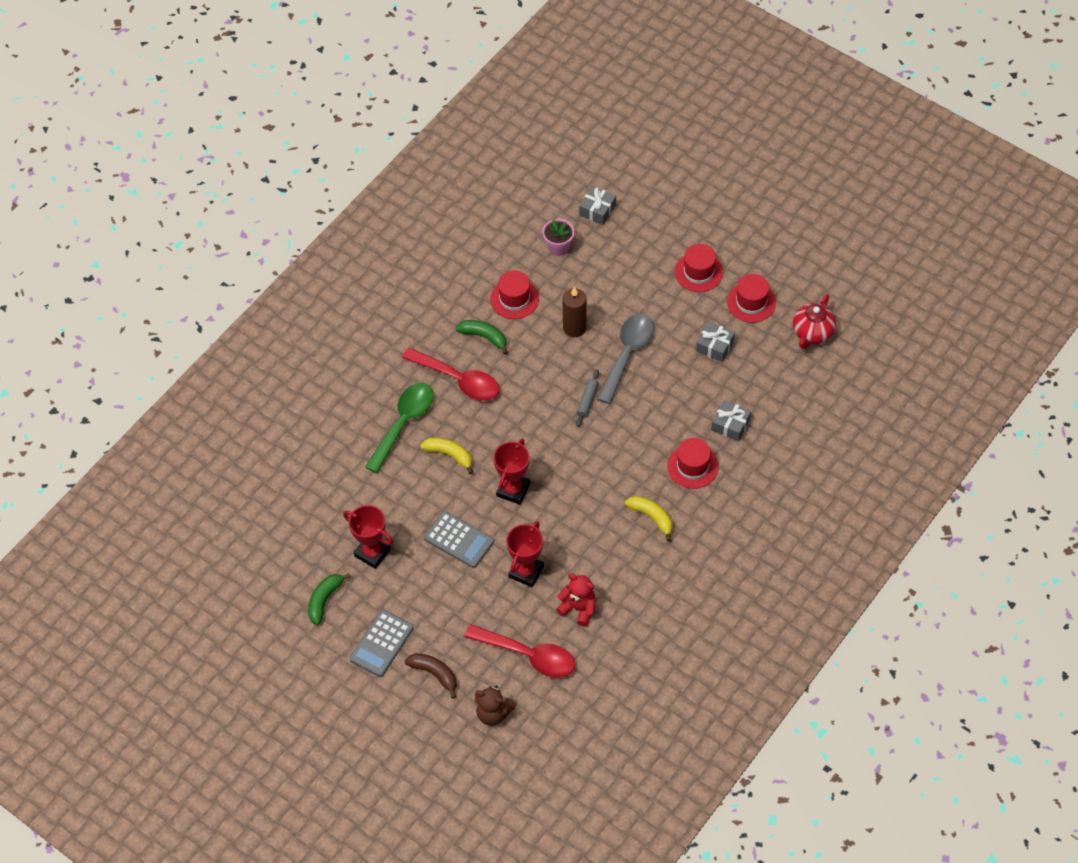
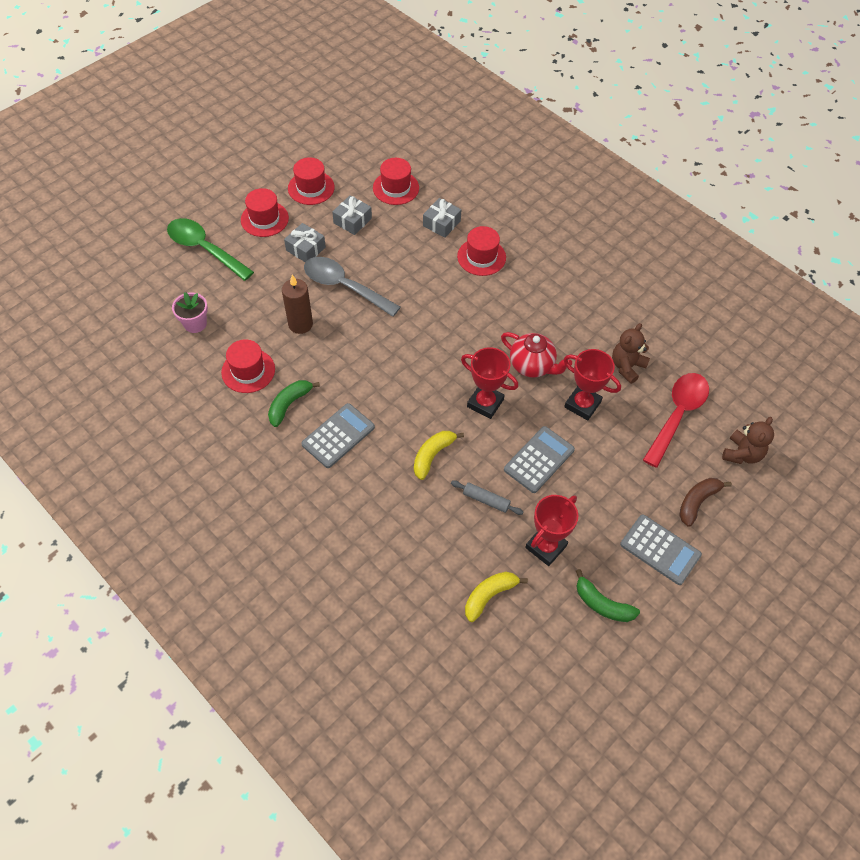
camera: 85 degrees left, 0 degrees up
(403, 424) = (383, 496): green spoon -> green spoon (205, 249)
(458, 380) = (338, 436): red spoon -> grey calculator
(578, 608) = (627, 366): red teddy bear -> brown teddy bear
(587, 400) = (391, 326): grey rolling pin -> grey rolling pin (486, 500)
(597, 210) = (161, 285): grey gift -> grey gift (305, 249)
(652, 517) = (532, 295): yellow banana -> yellow banana (489, 596)
(770, 376) = (396, 188): none -> red hat
(812, 333) = (357, 153): red teapot -> red teapot (532, 366)

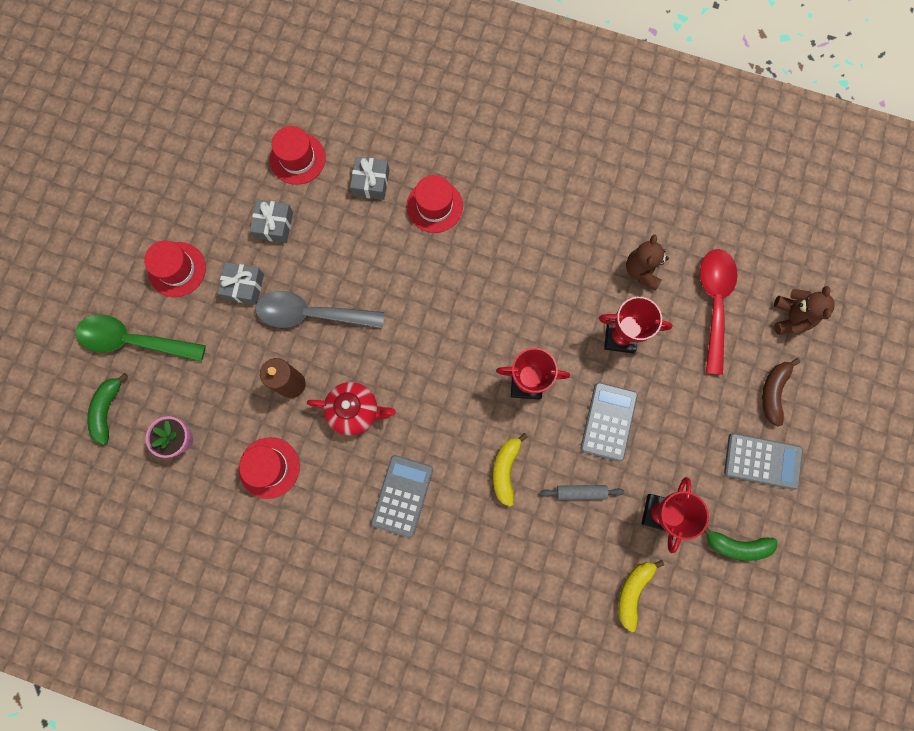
camera: 25 degrees left, 20 degrees up
(289, 404) = (333, 485): green banana -> green banana (107, 410)
(311, 188) = (204, 203): red hat -> none
(532, 366) = (550, 316): red teapot -> red teapot (355, 411)

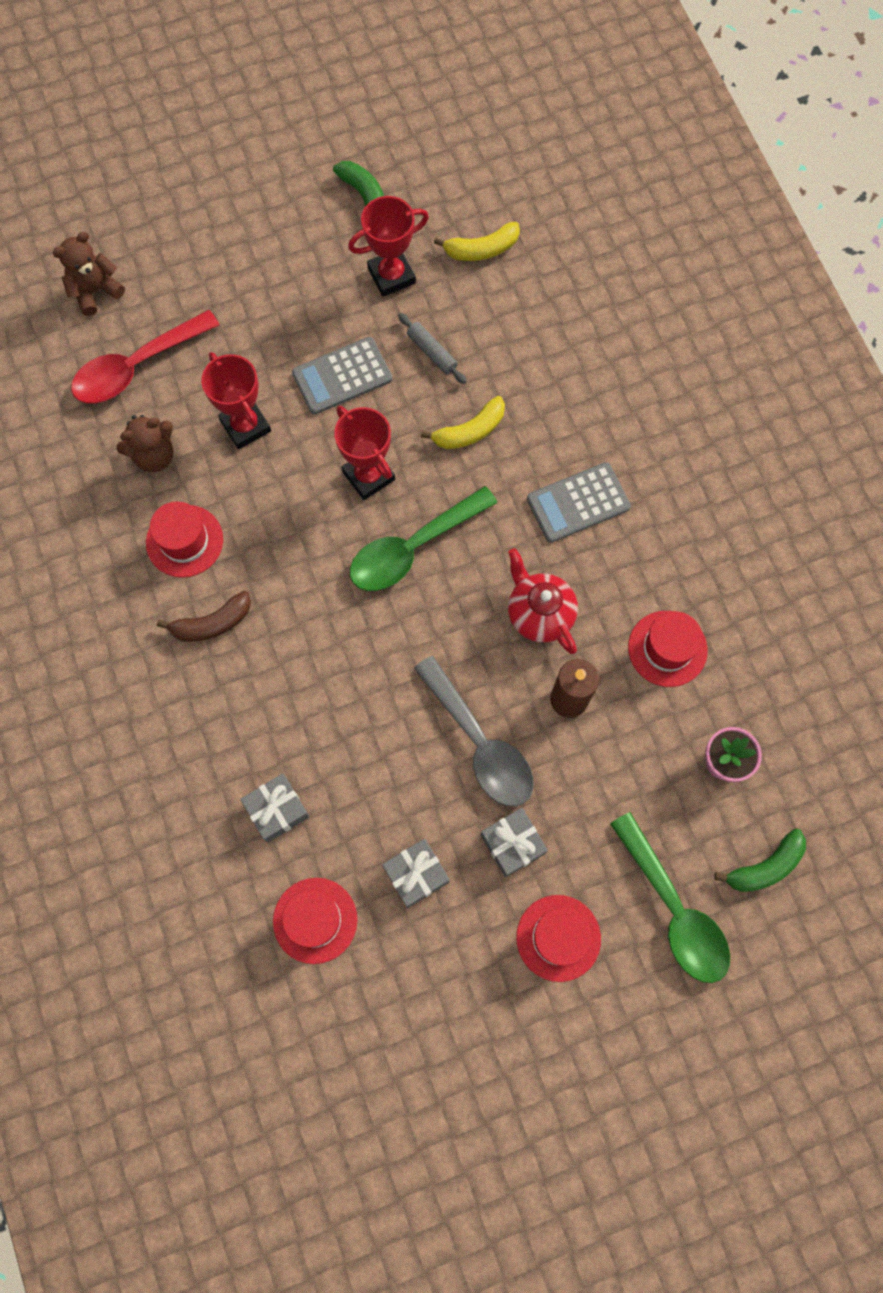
camera: 130 degrees left, 5 degrees down
(434, 206) = (249, 716): red hat -> red hat (184, 541)
(458, 372) = (413, 547): none -> green spoon
(762, 461) = (266, 226): grey calculator -> none
(773, 392) = (189, 258): brown banana -> brown banana (212, 623)

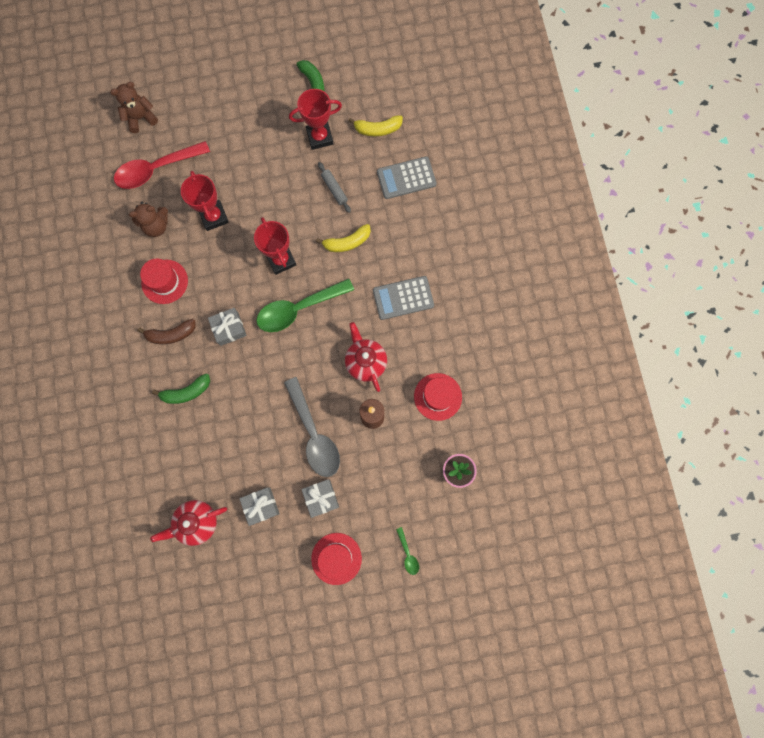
camera: 10 degrees right, 5 degrees up
(277, 809) = (187, 453): grey gift -> grey gift (229, 328)
(315, 920) = (197, 522): red hat -> red teapot
(342, 376) = (277, 195): grey calculator -> grey calculator (406, 178)
(673, 909) = (408, 554): green spoon -> green spoon, size x0.43
(765, 866) = (467, 538): green banana -> green banana (186, 392)

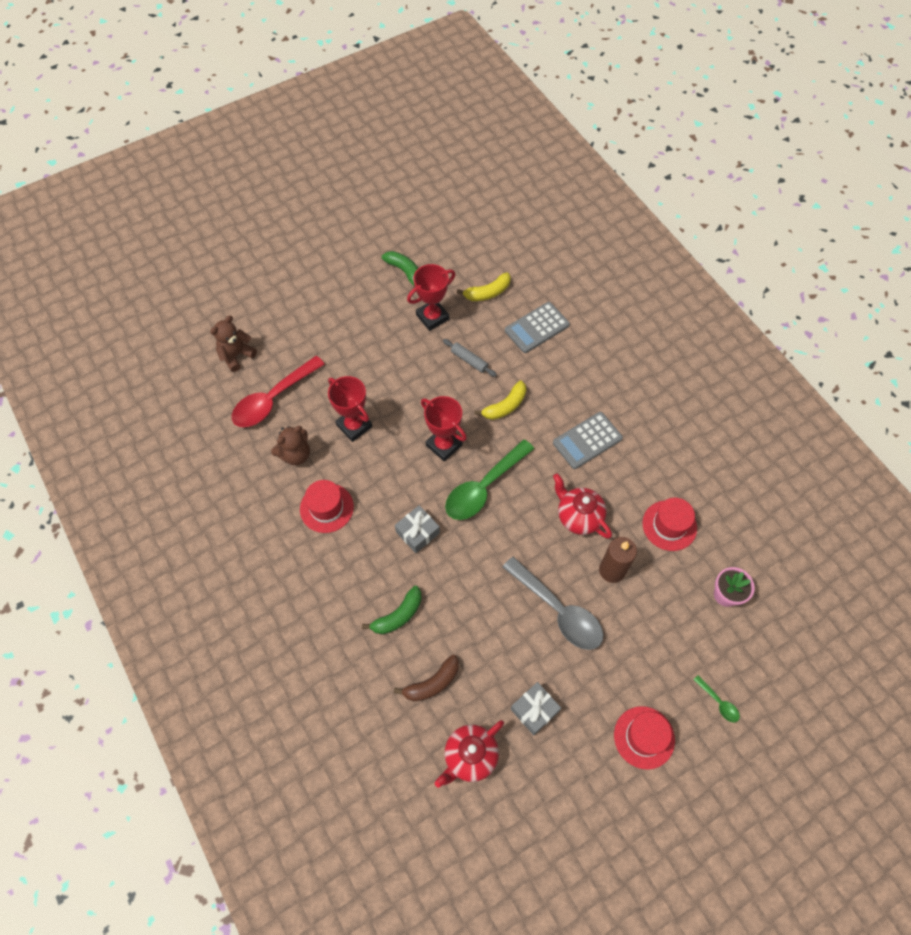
camera: 20 degrees left, 15 degrees down
(171, 334) = (356, 560): brown banana -> brown banana (432, 683)
(321, 498) = (597, 676): grey gift -> none

